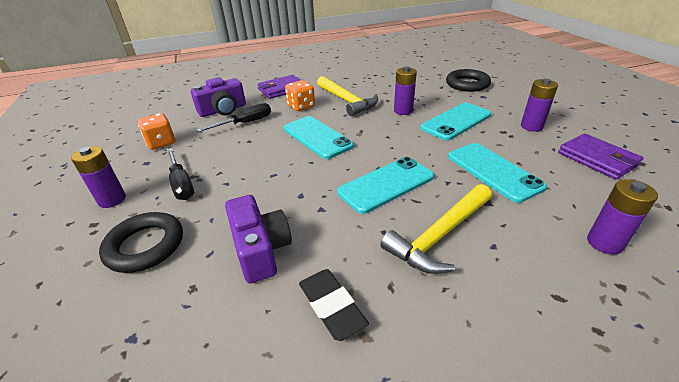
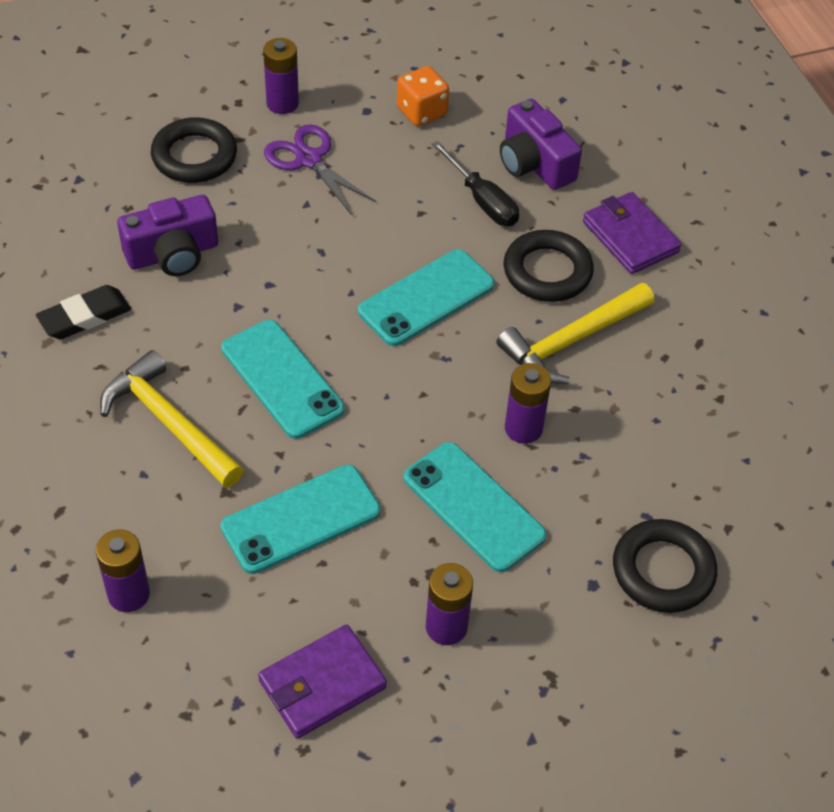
camera: 85 degrees right, 15 degrees up
(181, 184) = (309, 159): black screwdriver -> purple scissors
(301, 106) = (547, 271): orange dice -> black ring

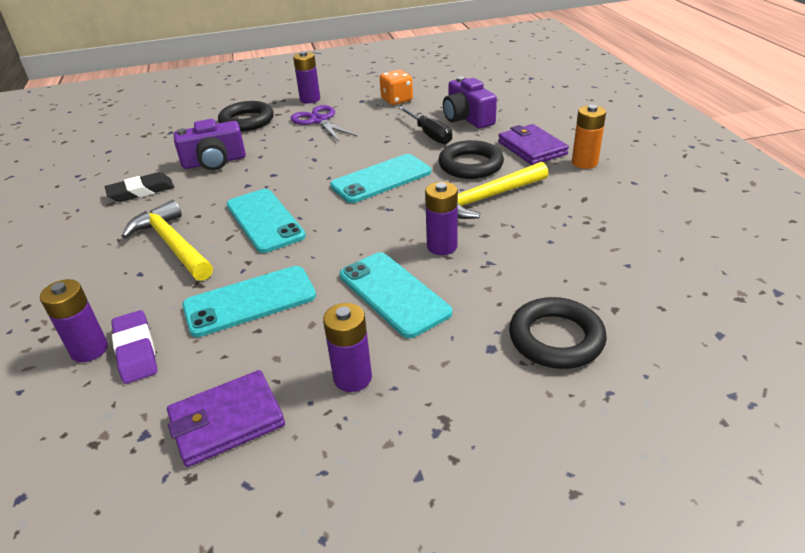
camera: 10 degrees right, 15 degrees down
(185, 594) = (136, 350): none -> purple eraser
(701, 270) = (584, 162): none -> orange battery

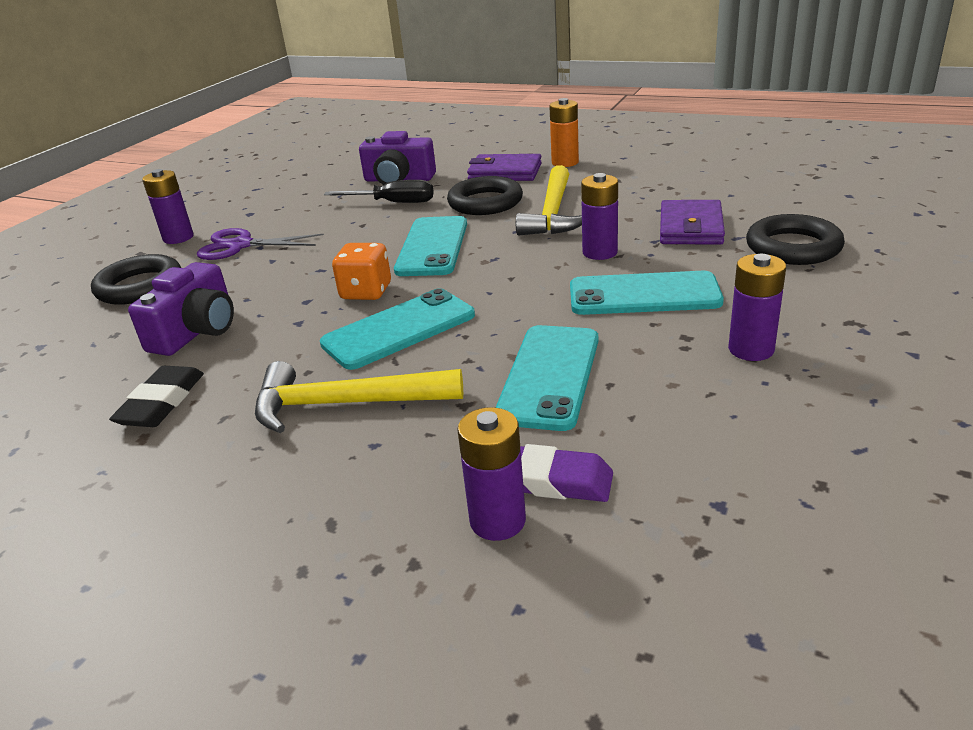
camera: 50 degrees left, 5 degrees down
(227, 421) = (749, 439): purple wallet -> purple wallet (691, 227)
(264, 221) = (399, 329): turquoise phone -> turquoise phone turned 45 degrees counterclockwise
(397, 100) = (290, 197): orange dice -> orange dice (366, 292)

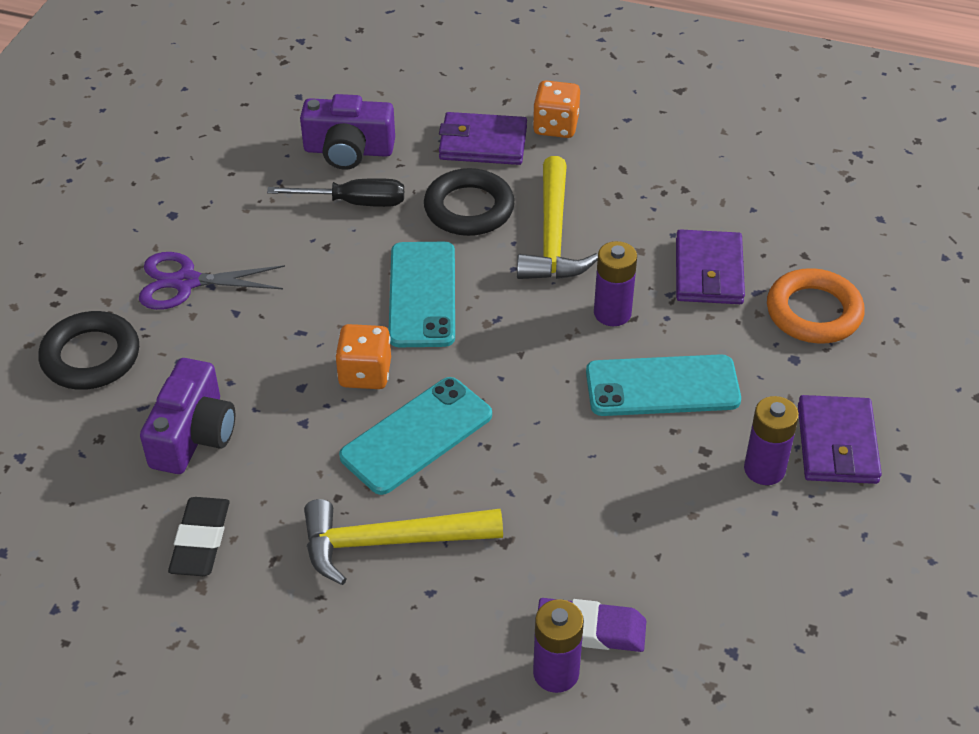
camera: 10 degrees left, 15 degrees up
(178, 238) = (98, 263): purple battery -> none
(549, 376) = (579, 505): turquoise phone -> none
(565, 162) = (555, 126): orange battery -> orange dice
(793, 247) = (813, 312): black ring -> orange ring
(829, 330) = (837, 444): none -> purple wallet

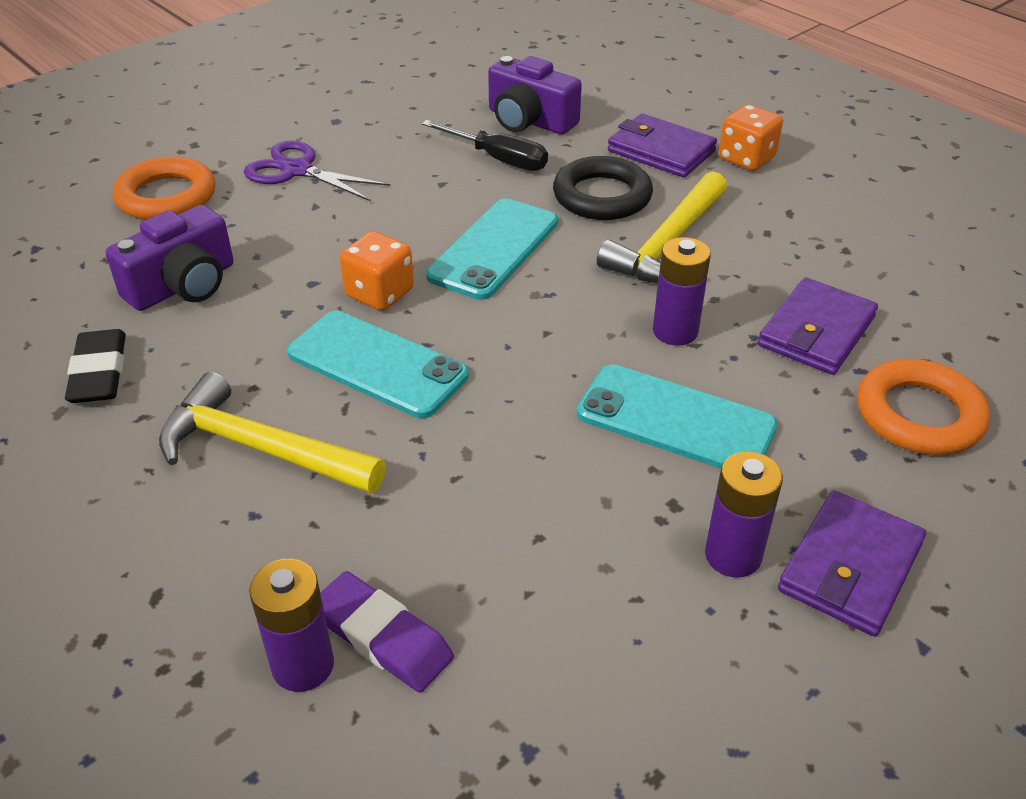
camera: 30 degrees right, 5 degrees down
(91, 356) = (166, 197): black ring -> orange ring
(200, 541) = (99, 372): black eraser -> black eraser turned 45 degrees counterclockwise
(417, 436) = (377, 364): turquoise phone -> turquoise phone turned 45 degrees clockwise

